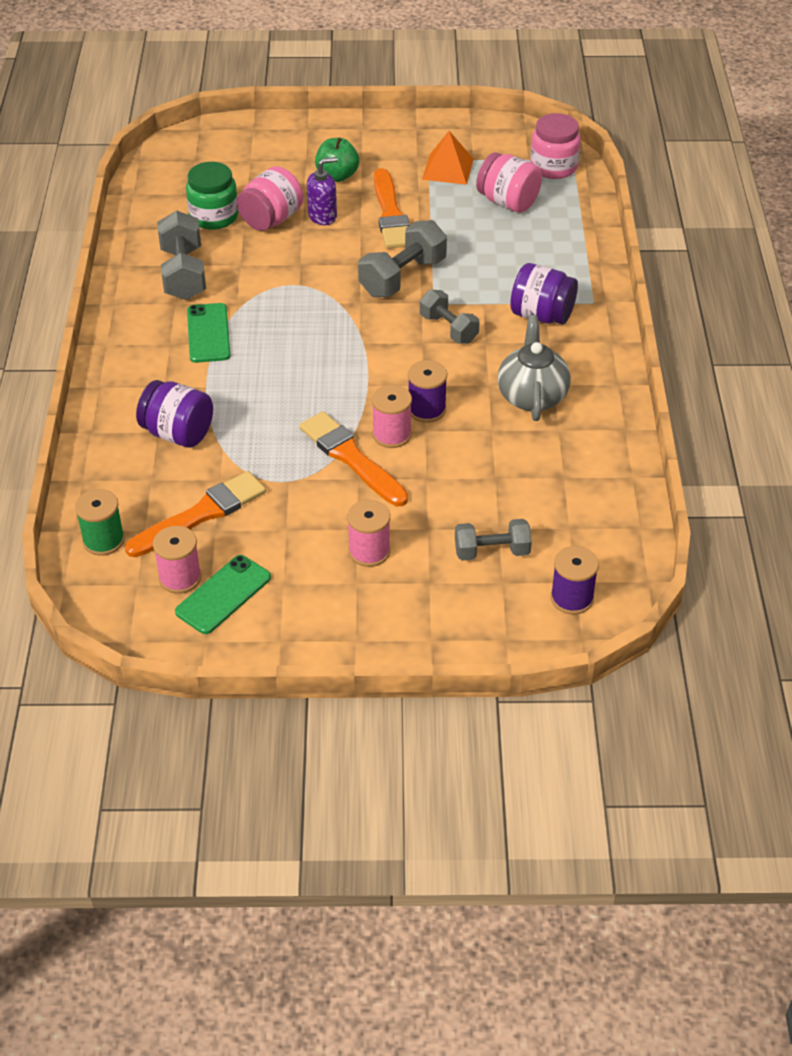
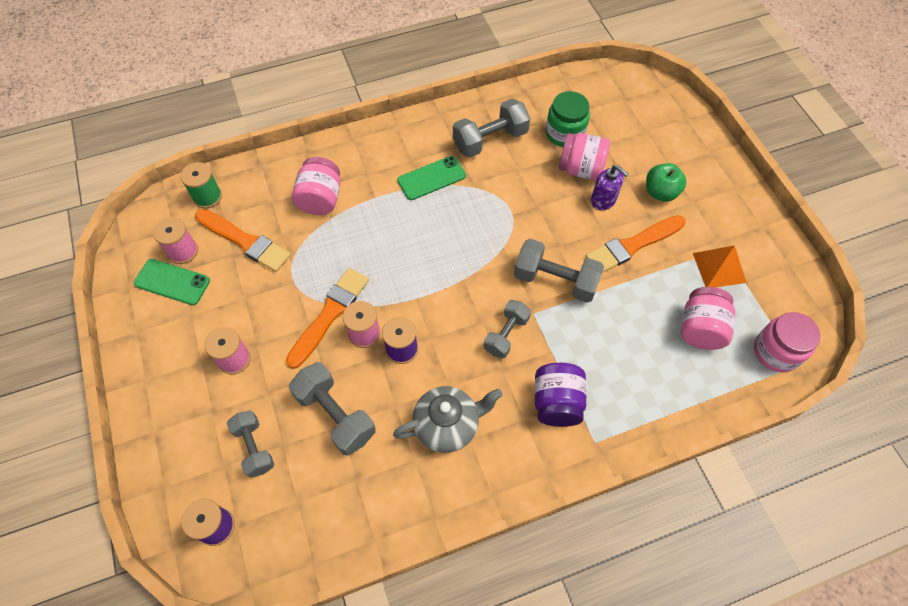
camera: 70 degrees right, 15 degrees up
(178, 433) = (321, 199): purple jar -> pink jar
(482, 478) = (335, 415): none -> grey dumbbell

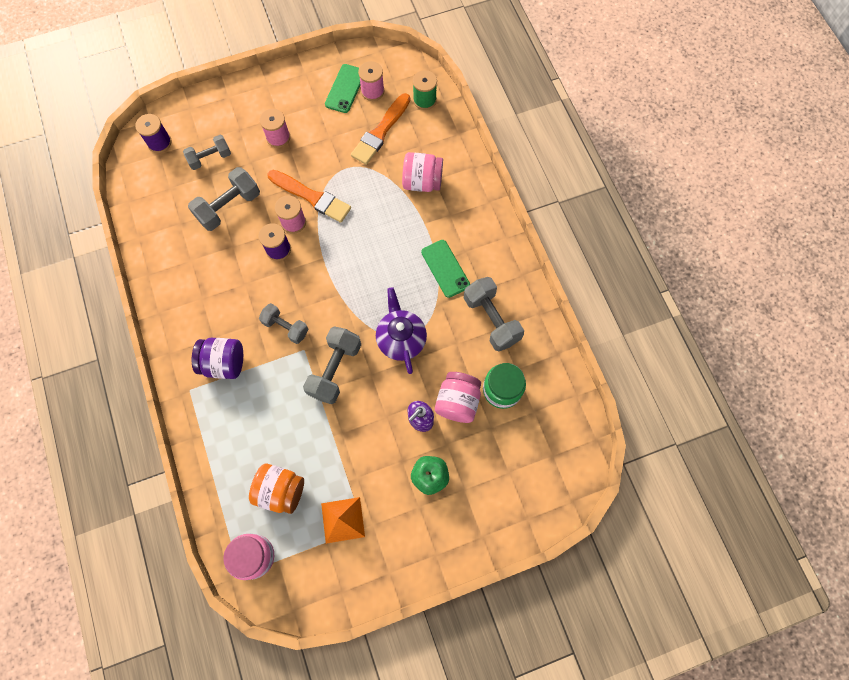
camera: 90 degrees right, 10 degrees up
(447, 425) = (213, 283): grey teapot -> none
(515, 218) = (401, 339): none -> purple teapot
(632, 245) = (369, 441): orange brush -> none
(700, 329) = (281, 491): pink jar -> orange jar

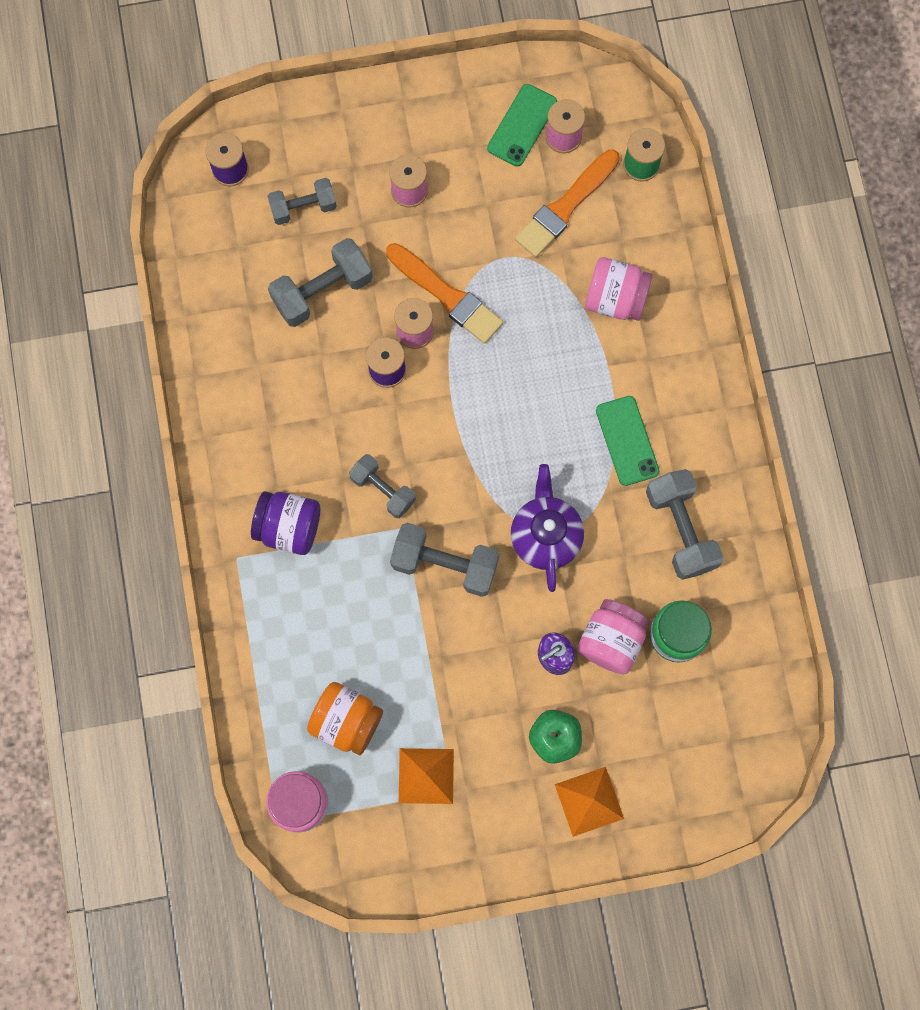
camera: 10 degrees right, 5 degrees up
(335, 369) = (445, 564): grey dumbbell -> grey dumbbell turned 75 degrees clockwise
(461, 517) = (589, 801): none -> orange pyramid

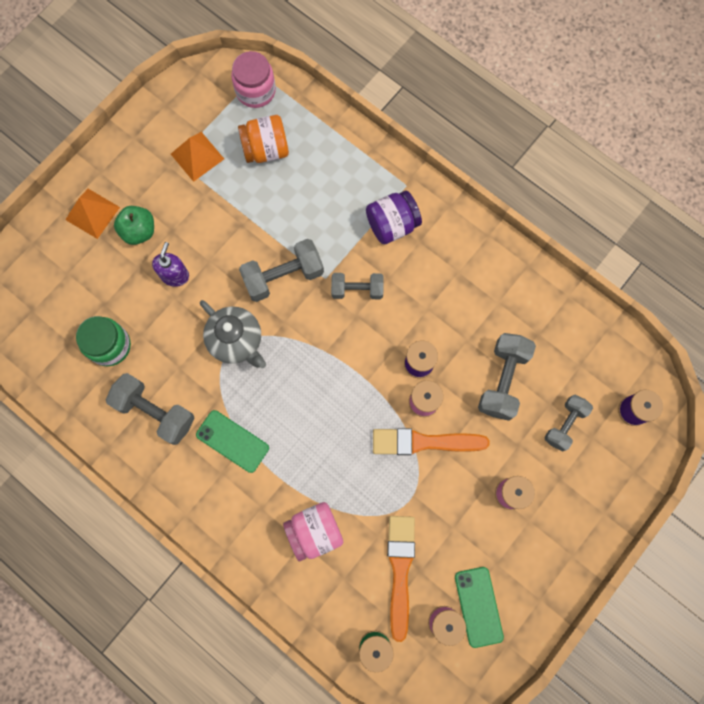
camera: 140 degrees right, 0 degrees up
(545, 536) = (236, 341): purple teapot -> grey teapot
(611, 641) = (148, 310): pink jar -> none

